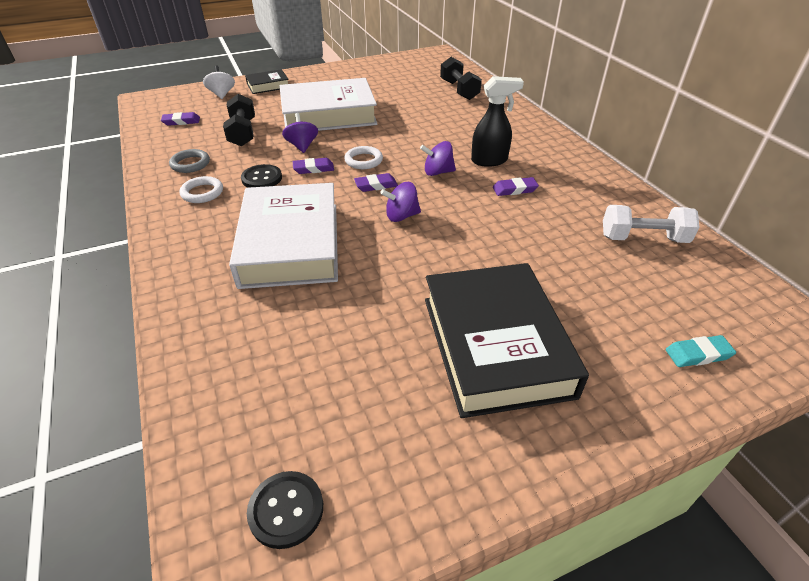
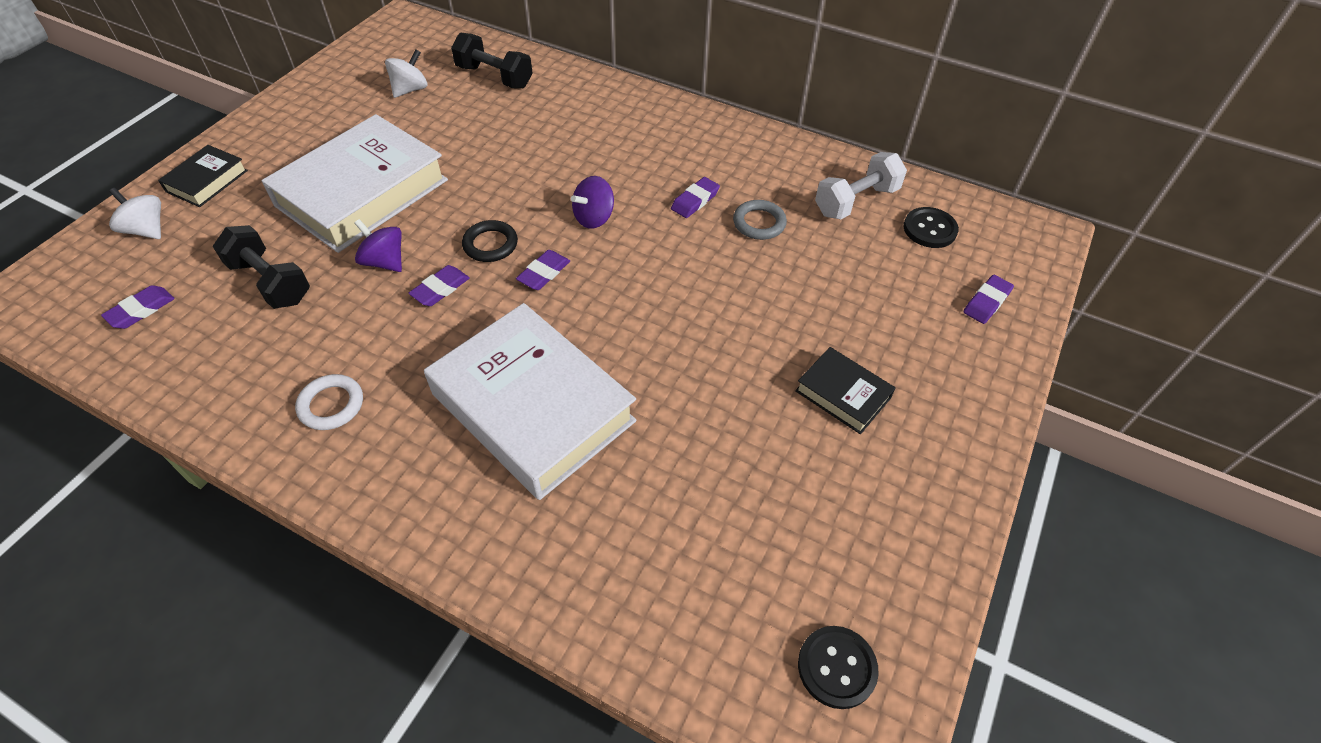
camera: 40 degrees left, 10 degrees up
(190, 164) = (254, 372): grey ring -> grey ring (759, 223)
(262, 178) = (388, 339): black button -> black button (929, 229)
(363, 160) = (490, 244): white ring -> black ring
(401, 216) = (615, 299): purple spinning top -> none
(406, 82) = (410, 90): none -> white spinning top
(490, 161) = (633, 173): black spray bottle -> none
(495, 345) = (843, 394): black book -> black book, size x0.47
(698, 354) = (986, 302): turquoise eraser -> purple eraser

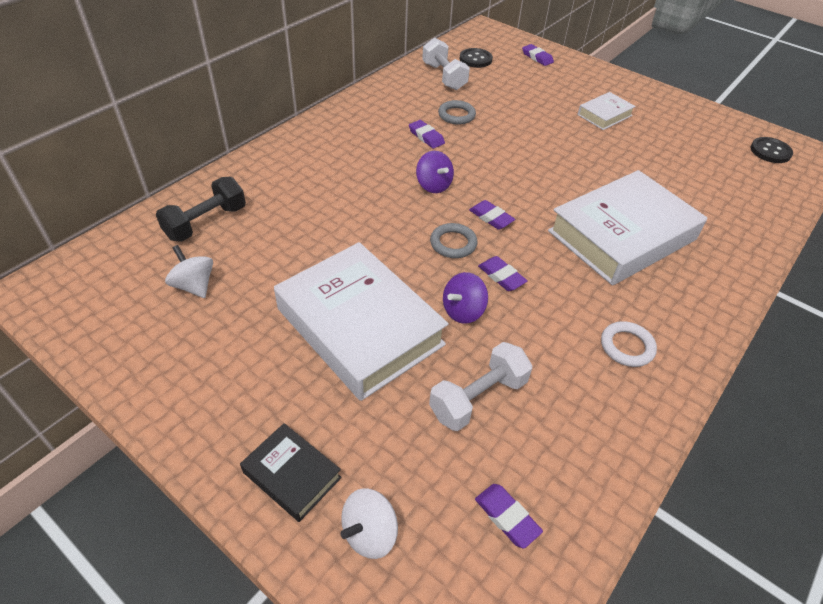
camera: 80 degrees left, 5 degrees down
(270, 282) = (478, 398): black dumbbell -> white dumbbell
(490, 244) = (453, 243): black ring -> grey ring
(843, 394) = (604, 115): black book -> white book

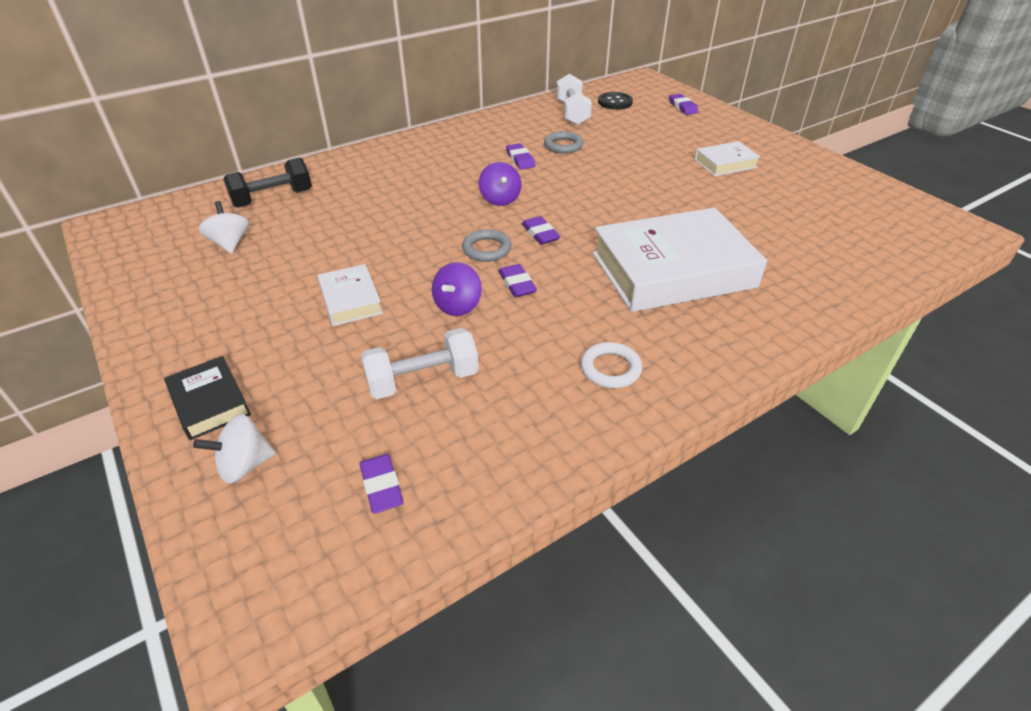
camera: 20 degrees right, 5 degrees down
(360, 326) = (351, 300): white book -> white book, size x0.47
(463, 311) = (458, 306): purple spinning top -> purple spinning top turned 45 degrees counterclockwise
(770, 151) = (909, 220): black button -> none

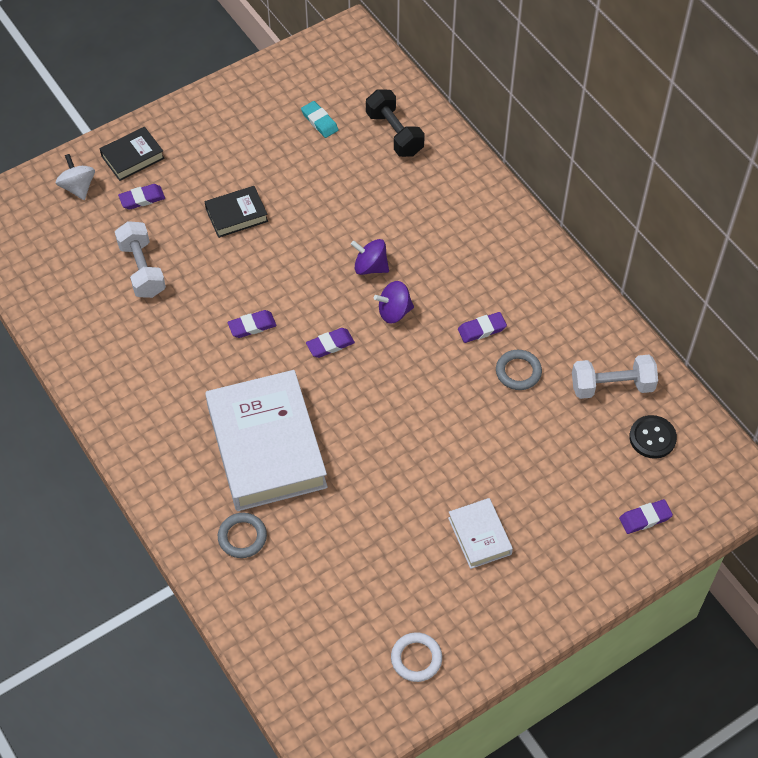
camera: 90 degrees right, 15 degrees up
(230, 243) = (319, 121): white spinning top -> turquoise eraser
(351, 300) = (236, 215): white book -> black book
(381, 486) = (53, 257): purple eraser -> purple eraser (142, 199)
(458, 306) = (225, 286): purple spinning top -> purple spinning top (370, 267)
(486, 249) = (305, 303): grey ring -> grey ring (242, 537)
(610, 368) = (143, 385): white ring -> white ring (416, 658)

